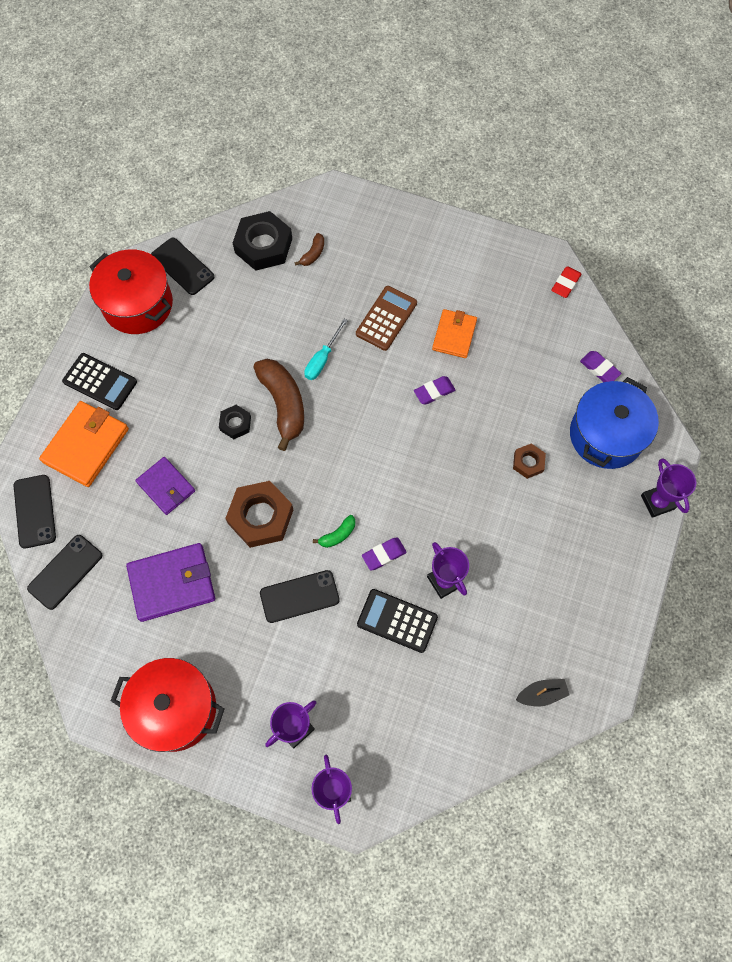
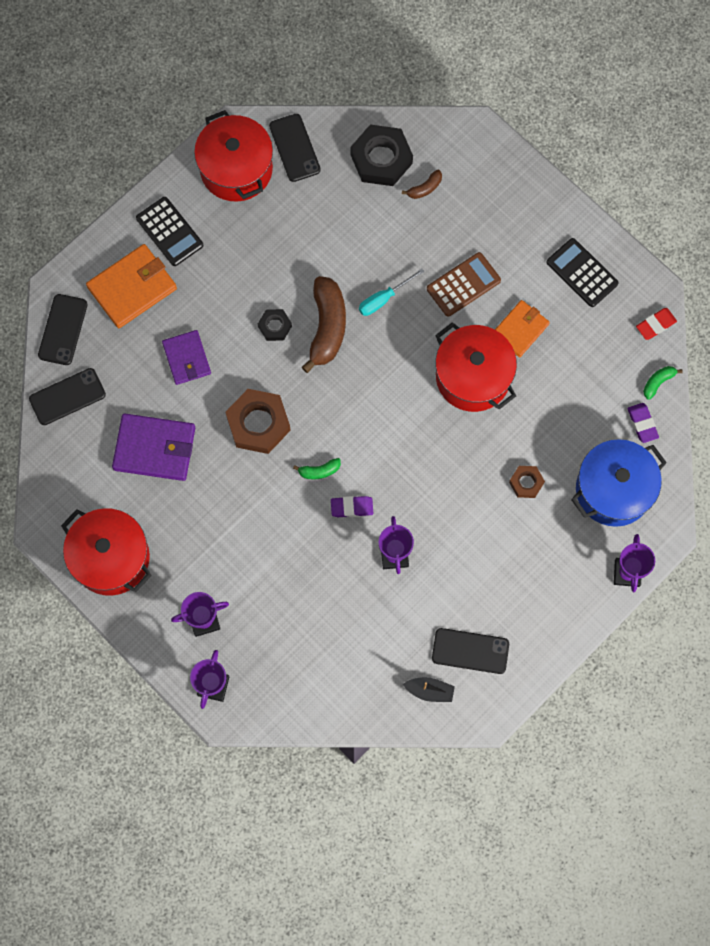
camera: 25 degrees right, 5 degrees up
(299, 596) = (260, 510): black phone -> black phone (470, 651)
(397, 621) = (335, 571): black calculator -> black calculator (582, 273)
(434, 392) = (473, 377): purple eraser -> red pot
(593, 329) = (658, 382): none -> green banana

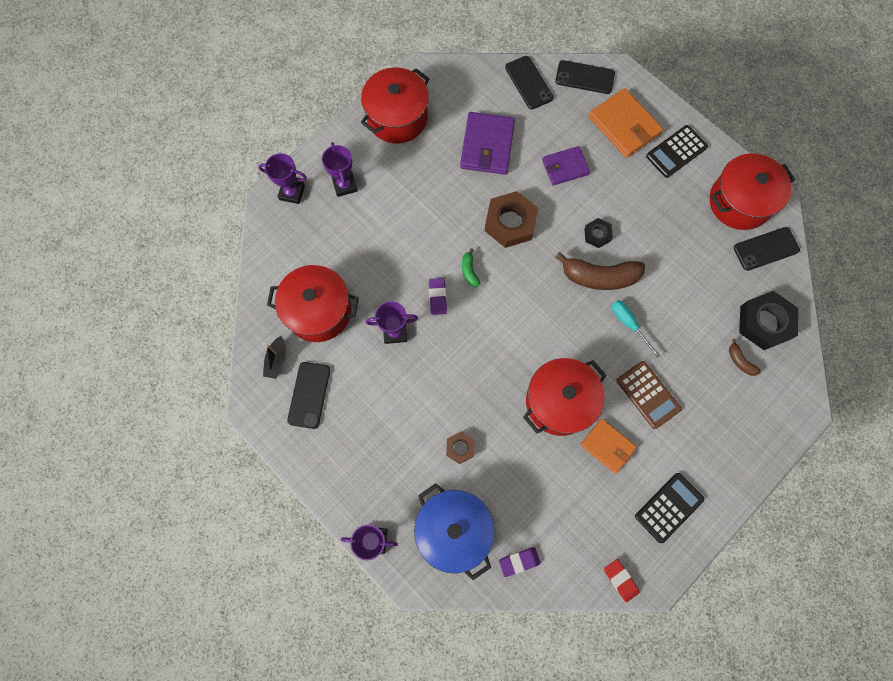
camera: 90 degrees right, 0 degrees up
(369, 645) = (319, 311): none -> red pot
(658, 382) = (561, 579): green banana -> none

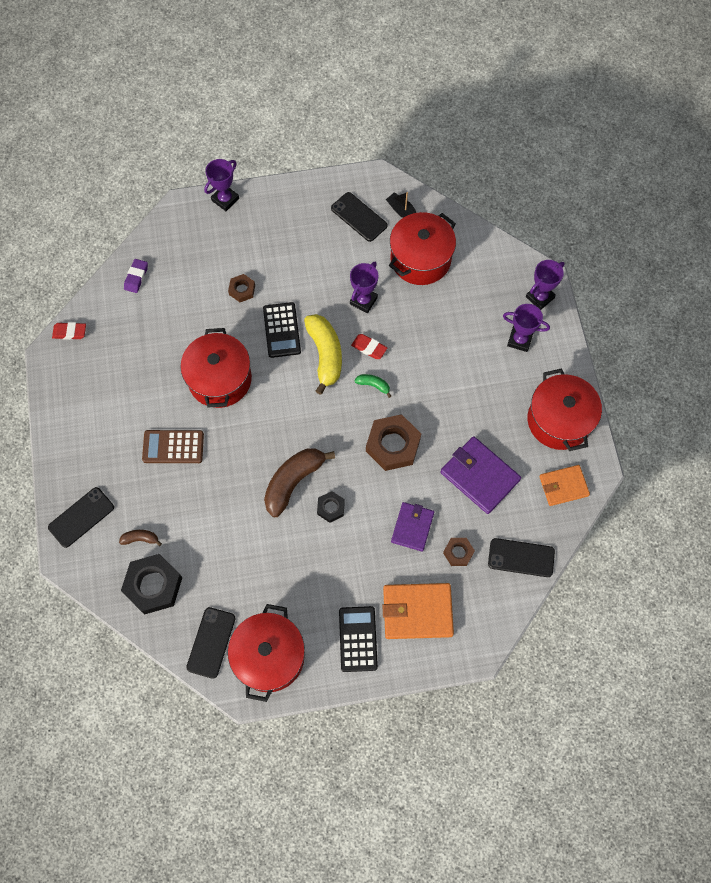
camera: 125 degrees right, 5 degrees down
(437, 297) = (369, 348): purple eraser -> red eraser
(453, 530) = (190, 250): blue pot -> none
(470, 329) = (325, 355): none -> yellow banana
(558, 125) = (458, 552): none -> brown nut
(584, 77) = (492, 614): black phone -> black phone (81, 517)
(607, 446) = (161, 389): orange wallet -> orange wallet (563, 486)
(629, 324) = (237, 475): turquoise screwdriver -> none
(669, 507) = (86, 399): black calculator -> black calculator (282, 330)

